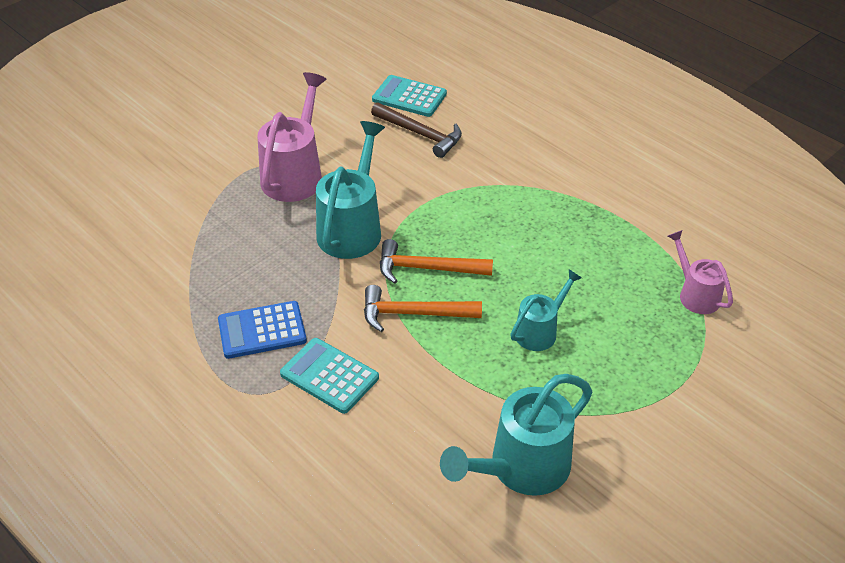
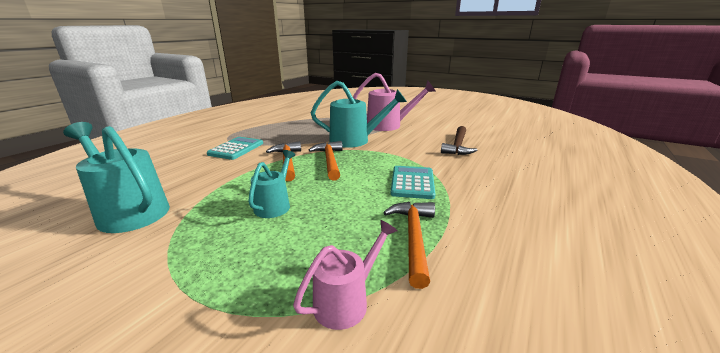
camera: 75 degrees right, 20 degrees down
(262, 330) = (270, 133): blue calculator -> none
(409, 97) = (490, 139): turquoise calculator -> turquoise calculator (412, 183)
(540, 330) = (275, 204): turquoise watering can -> turquoise watering can turned 105 degrees counterclockwise
(625, 238) = (413, 238): none -> orange hammer

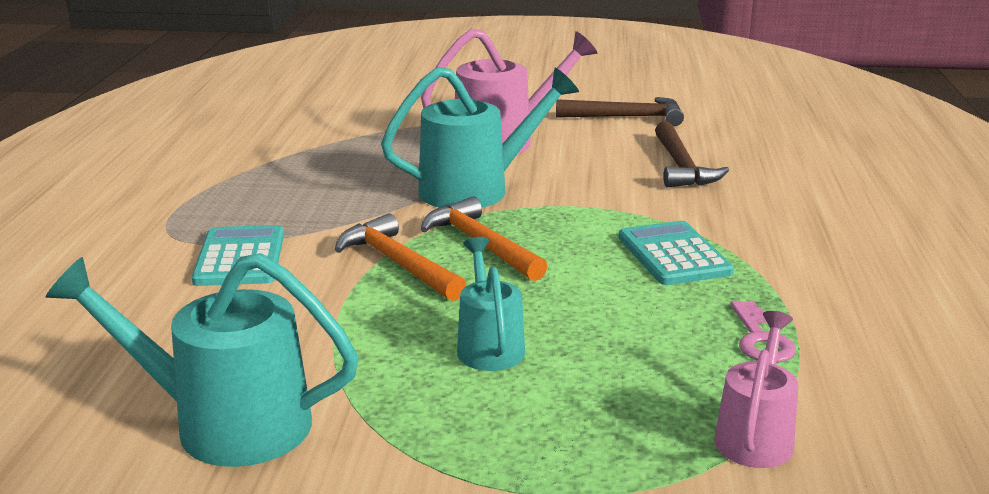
camera: 25 degrees left, 0 degrees up
(413, 238) = (760, 339): orange hammer -> pink key
(452, 124) = (627, 117): none -> brown hammer

